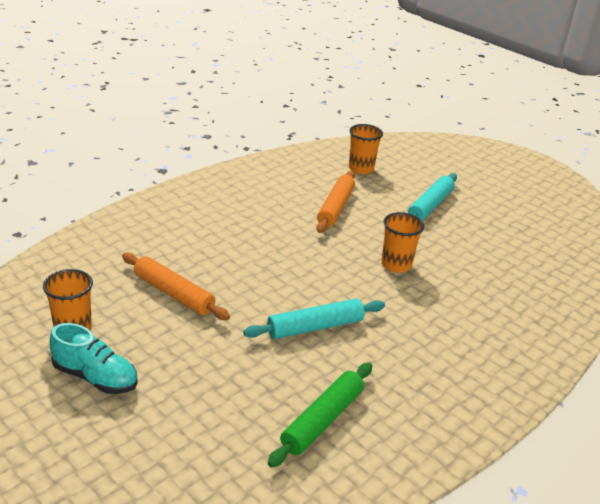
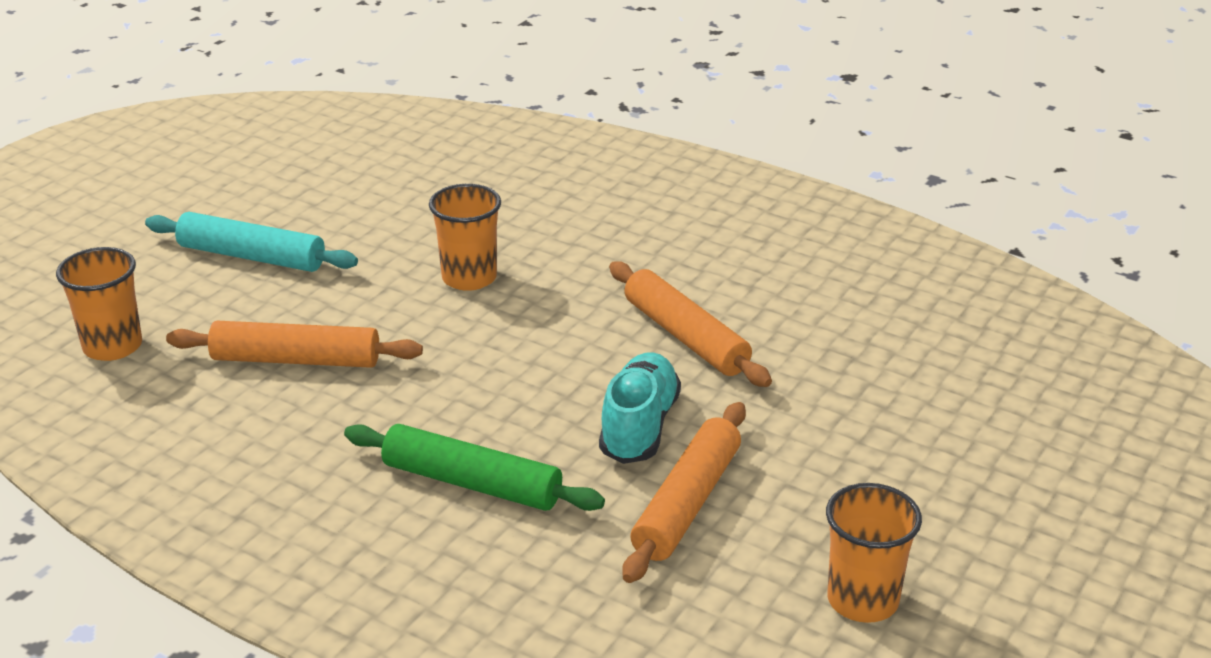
camera: 100 degrees left, 0 degrees up
(95, 377) = (954, 533): turquoise shoe -> turquoise shoe (639, 427)
(315, 327) = (686, 336): turquoise rolling pin -> orange rolling pin
(322, 420) = (877, 307): green rolling pin -> green rolling pin (472, 483)

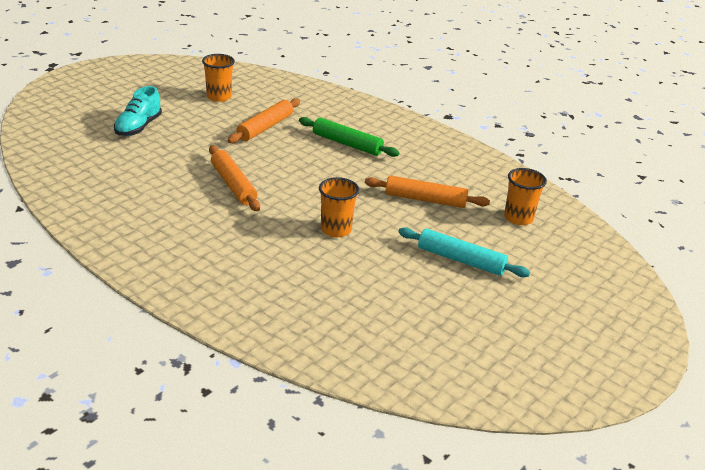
camera: 175 degrees left, 0 degrees up
(639, 427) = (272, 153): turquoise shoe -> turquoise shoe (138, 127)

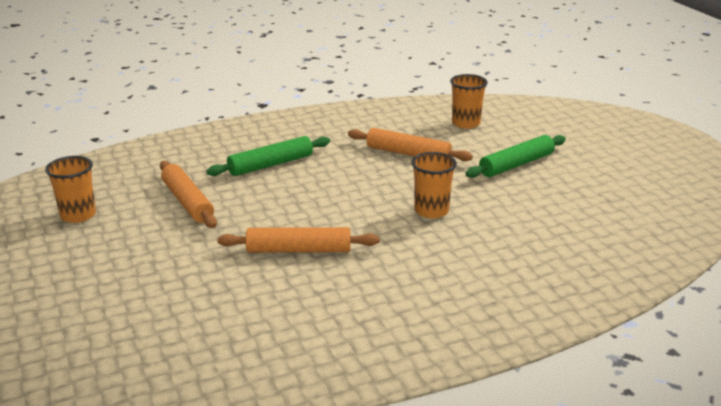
camera: 60 degrees left, 5 degrees down
(138, 127) = (92, 290): turquoise shoe -> none
(425, 200) = (408, 154): orange rolling pin -> orange rolling pin turned 75 degrees clockwise
(461, 260) = (516, 165): turquoise rolling pin -> green rolling pin

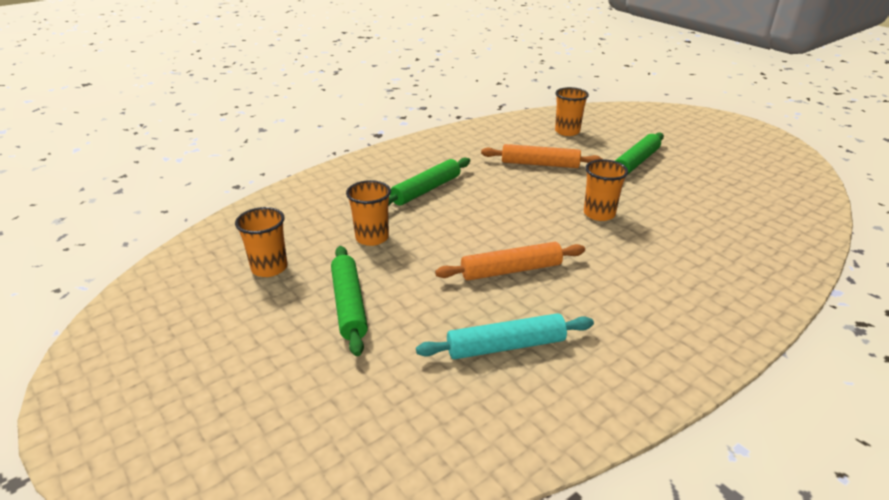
camera: 15 degrees left, 5 degrees up
(127, 257) = (349, 305): none -> green rolling pin
(187, 202) = (372, 237): orange rolling pin -> orange cup
(244, 313) = (506, 346): none -> turquoise rolling pin

